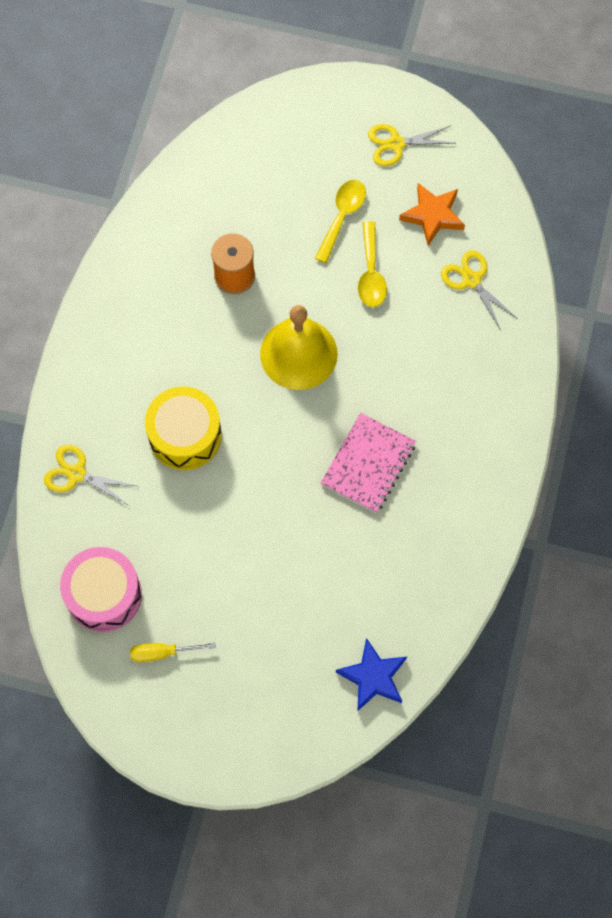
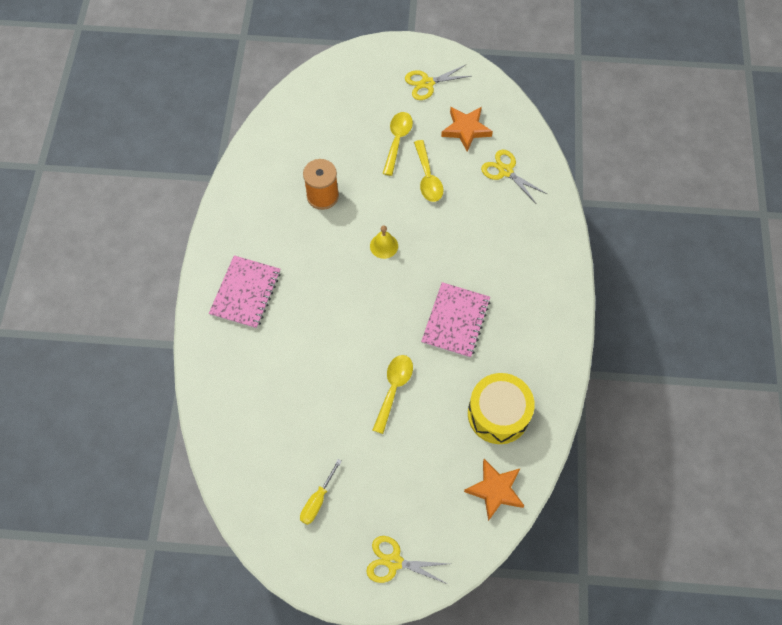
camera: 10 degrees left, 5 degrees down
(76, 474) = (222, 367): yellow scissors -> yellow scissors (394, 562)
(104, 595) = (261, 461): pink drum -> none
(119, 386) = (246, 293): none -> pink notebook
(162, 653) = (317, 500): yellow screwdriver -> yellow screwdriver turned 45 degrees counterclockwise
(185, 435) = (305, 322): yellow drum -> yellow drum (498, 414)
(276, 535) = (393, 389): none -> yellow spoon
(298, 353) = (384, 246): yellow bell -> yellow bell, size x0.46
(373, 677) = (495, 490): blue star -> orange star

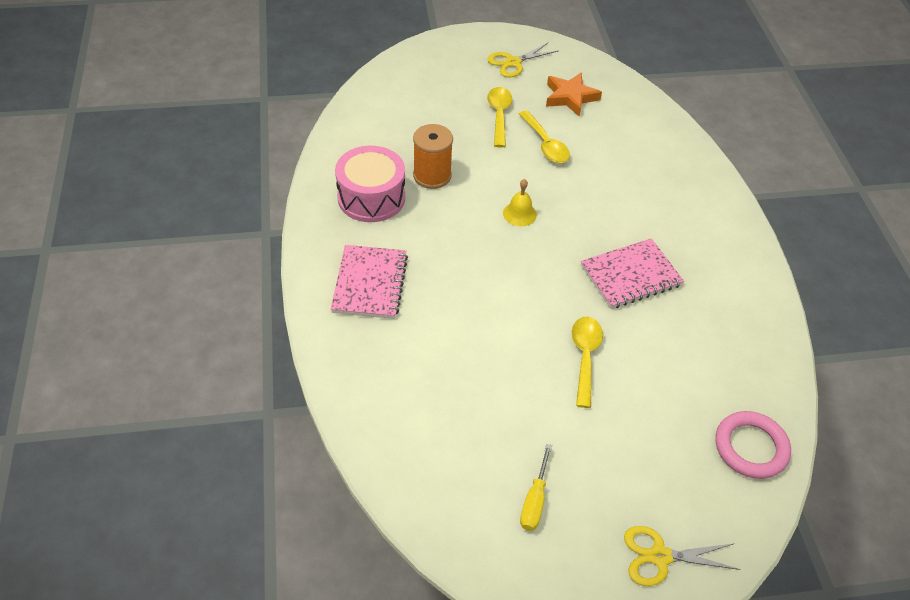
camera: 15 degrees left, 15 degrees down
(267, 210) = (371, 197): none -> pink drum
(455, 321) = (630, 276): pink notebook -> pink notebook turned 60 degrees clockwise
(495, 490) = (750, 447): orange star -> pink ring
(498, 414) = (719, 363): yellow drum -> none
(505, 171) = (628, 128): yellow scissors -> none

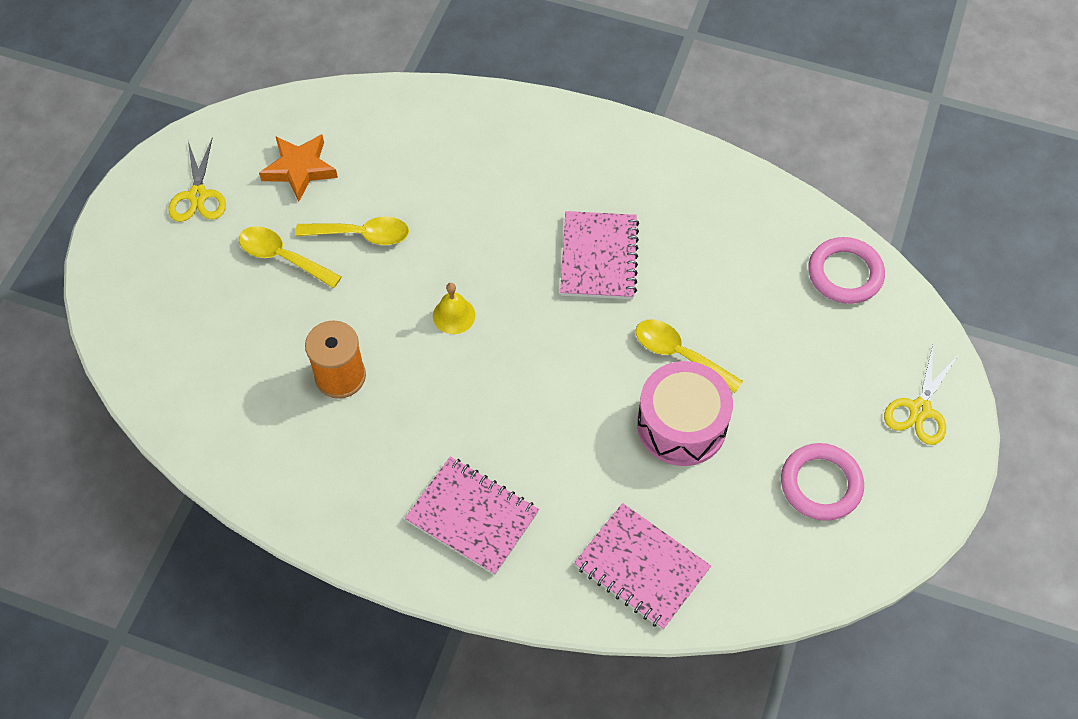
camera: 60 degrees left, 10 degrees up
(371, 197) = (337, 458): pink drum -> pink drum (681, 425)
(386, 400) = (641, 567): none -> pink notebook
(534, 501) = (821, 484): yellow screwdriver -> pink ring

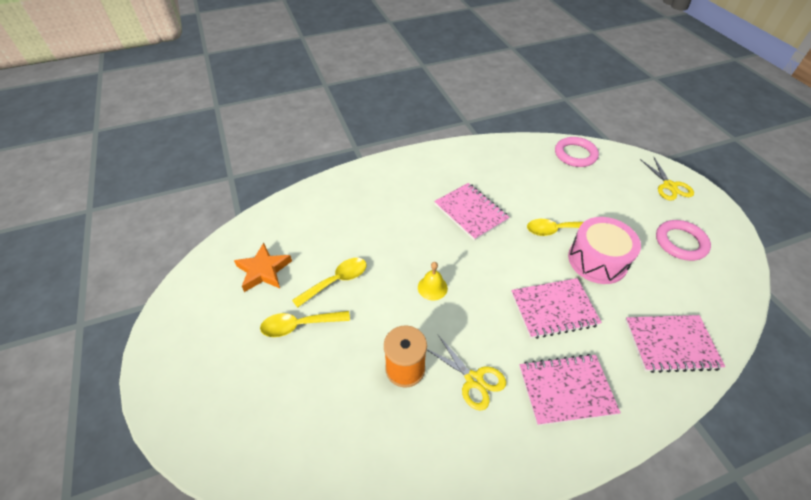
camera: 40 degrees left, 10 degrees down
(198, 196) = (207, 327): yellow scissors -> yellow scissors (474, 380)
(558, 436) = (553, 309): none -> pink notebook

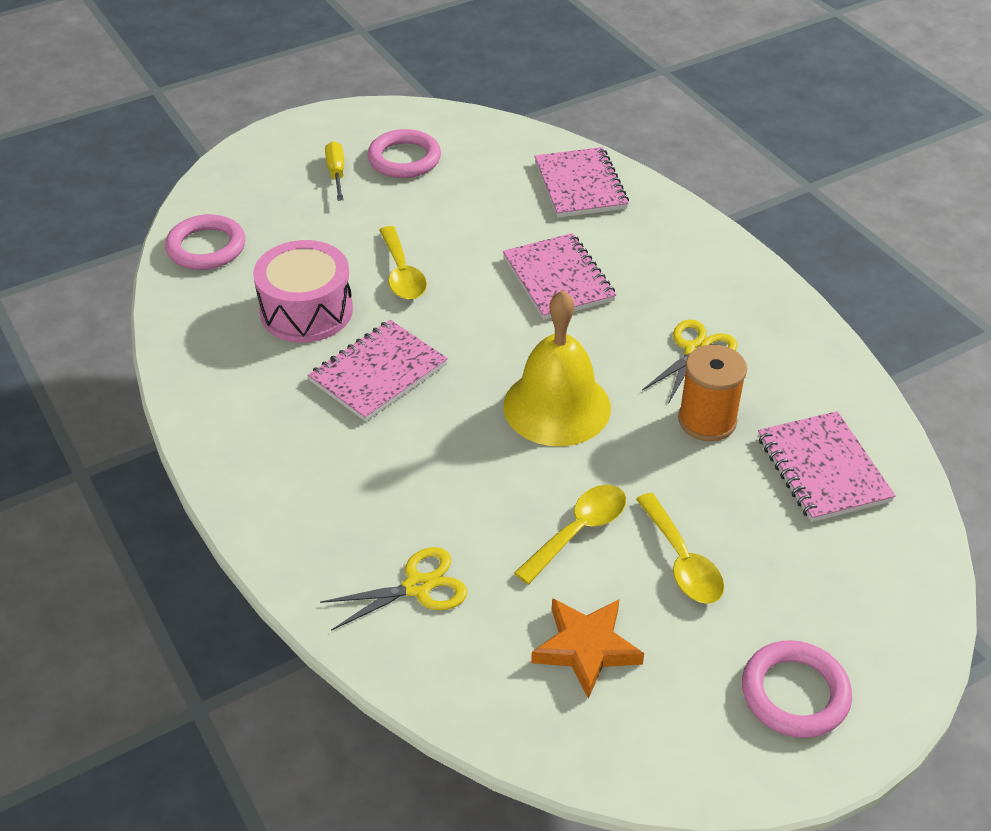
camera: 100 degrees left, 5 degrees down
(193, 358) = (794, 693): none -> pink ring
(336, 281) = (578, 531): yellow spoon -> yellow spoon turned 90 degrees clockwise
(432, 287) = (557, 406): yellow bell -> yellow bell, size x2.17
(566, 390) = (677, 271): pink notebook -> pink notebook (823, 469)
(597, 260) = (456, 235): pink drum -> pink drum (306, 311)
(656, 208) = (336, 173): none -> yellow screwdriver
(669, 186) = (282, 155): yellow scissors -> yellow scissors (418, 587)

